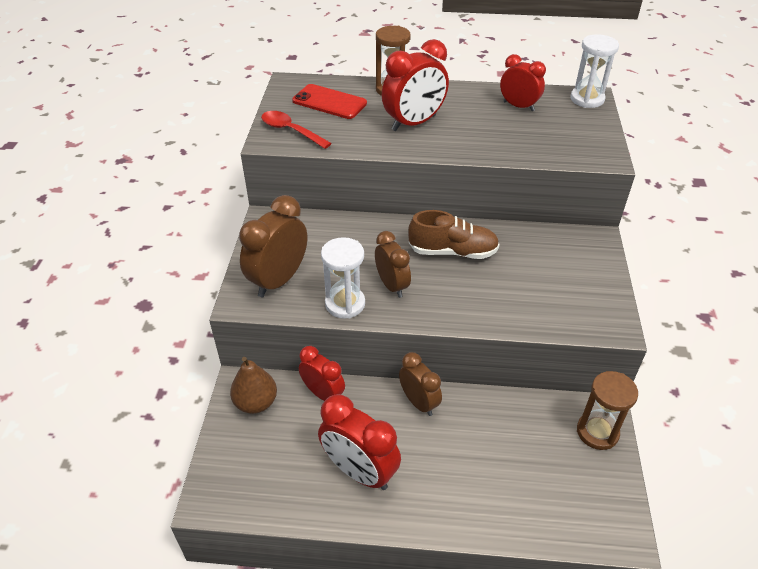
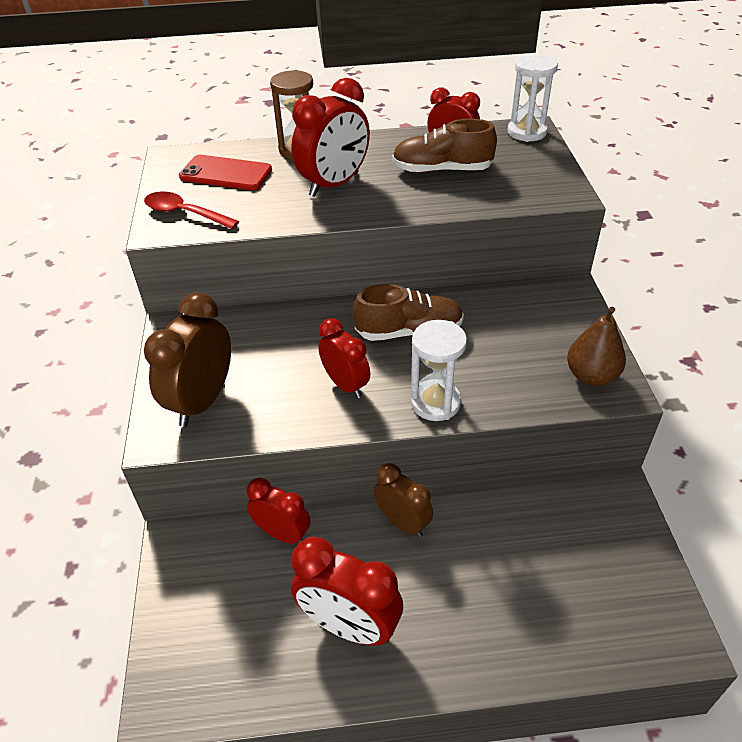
camera: 10 degrees left, 0 degrees up
(256, 403) = (199, 561): brown pear -> brown pear (591, 376)
(345, 304) = (292, 417): white hourglass -> white hourglass (435, 402)
(392, 285) = (346, 385): brown clock -> red clock
(505, 123) = (442, 170): none -> brown shoe
(597, 432) = (620, 519): brown hourglass -> none

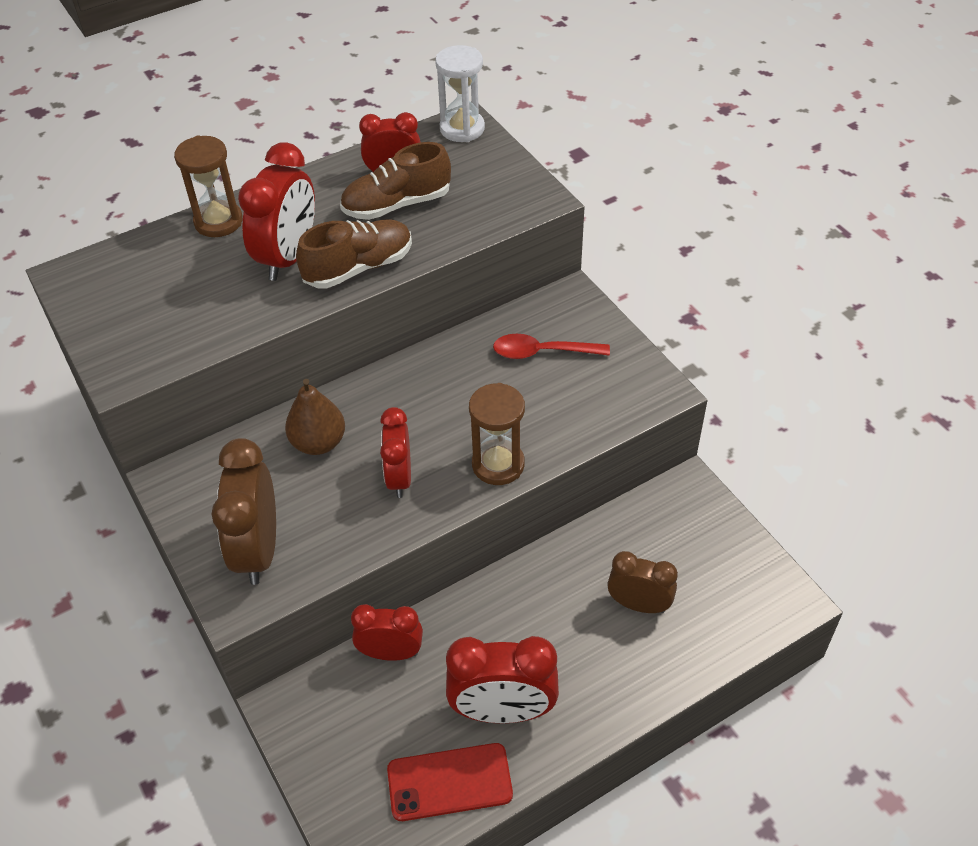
camera: 25 degrees left, 5 degrees up
(185, 213) = (138, 346): red spoon -> red spoon (542, 352)
(226, 173) = (151, 279): red phone -> red phone (449, 782)
(346, 385) = (399, 477): red clock -> red clock turned 120 degrees counterclockwise
(403, 522) = (503, 594): brown clock -> brown clock (639, 604)
(409, 331) = (432, 396): brown shoe -> brown shoe (358, 268)
(435, 402) = (498, 464): white hourglass -> brown hourglass
(591, 376) = (630, 384): brown pear -> brown pear (318, 443)

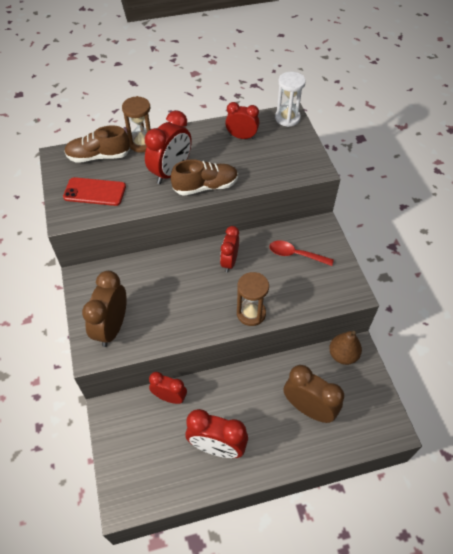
camera: 15 degrees right, 5 degrees up
(318, 443) = (161, 276): brown pear -> brown pear (343, 355)
(397, 205) = (237, 155): brown shoe -> brown shoe (98, 156)
(399, 477) = (196, 307): red clock -> red clock (229, 262)
(449, 782) = (177, 478): red phone -> red phone (95, 192)
(639, 604) = (308, 408): brown clock -> brown clock, size x1.54

